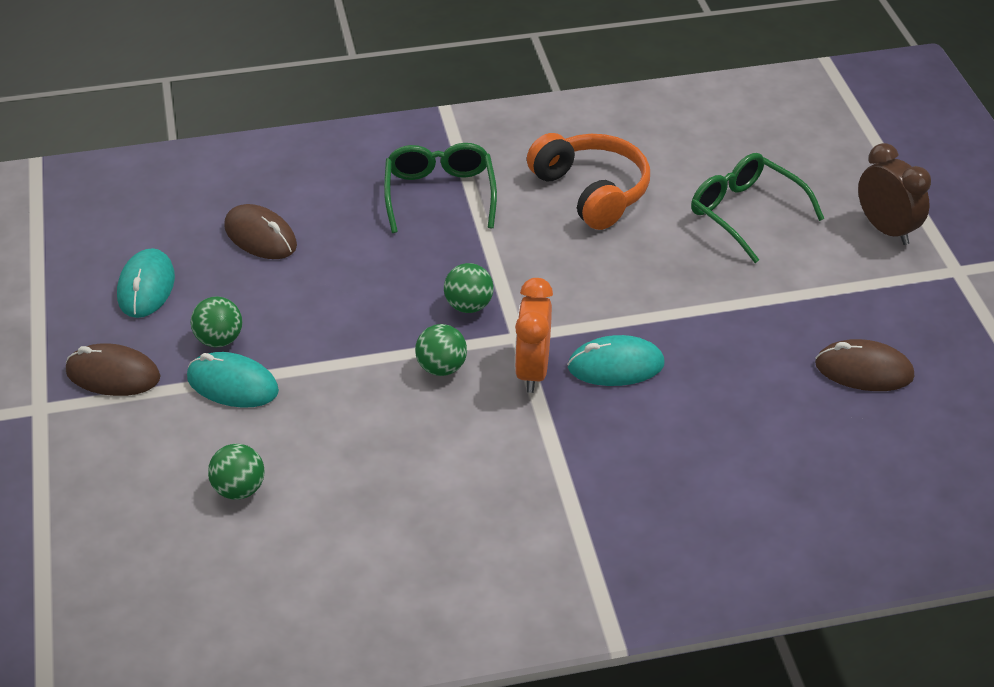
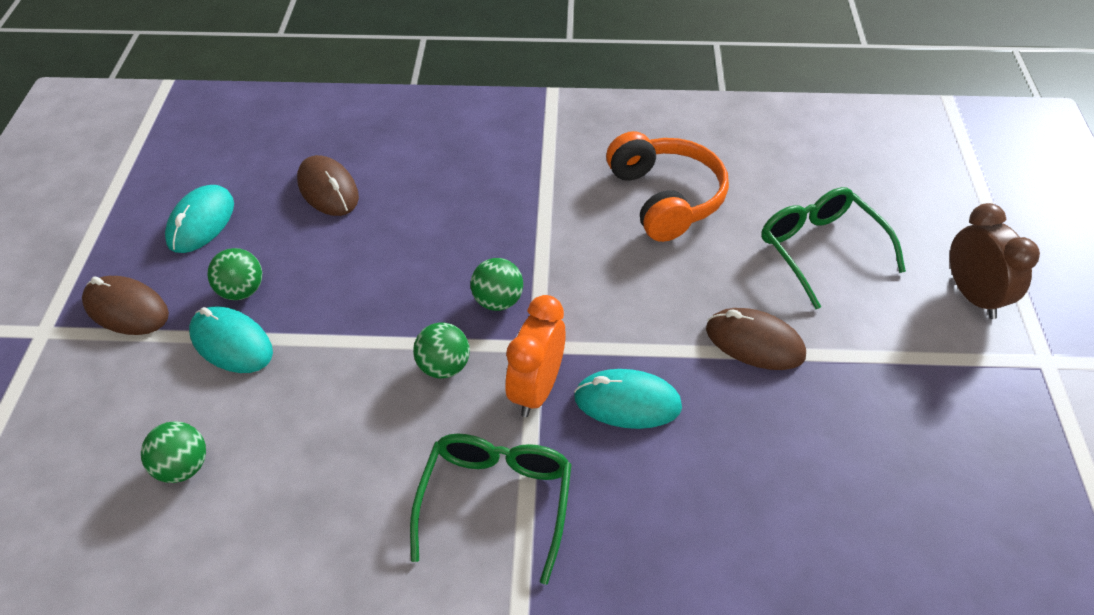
camera: 15 degrees right, 5 degrees up
(440, 194) = (514, 176): green glasses -> green glasses (496, 502)
(863, 370) = (909, 467): brown mouse -> brown mouse (754, 343)

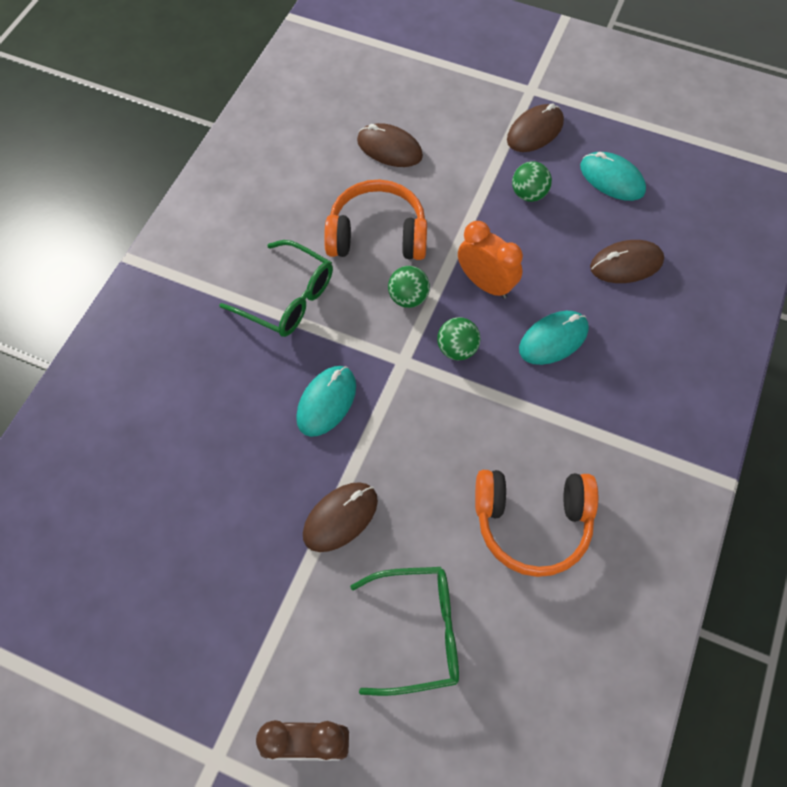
camera: 110 degrees right, 15 degrees up
(182, 467) = (389, 148): green ball -> brown mouse
(231, 343) = (480, 183): turquoise mouse -> turquoise mouse (553, 339)
(352, 431) = (377, 235): none -> orange headphones
(536, 390) = (363, 348): orange clock -> orange clock (485, 284)

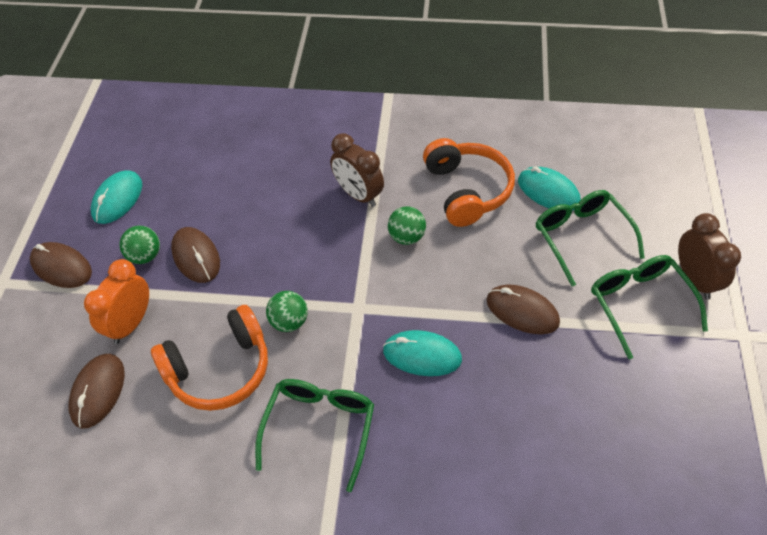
camera: 105 degrees left, 10 degrees down
(301, 654) = (639, 304): none -> green glasses
(377, 235) = (219, 369): orange headphones -> orange headphones turned 105 degrees counterclockwise
(457, 349) = (333, 271): green ball -> green ball (406, 237)
(485, 284) = (257, 266): orange clock -> orange clock (131, 324)
(553, 339) = (302, 208): turquoise mouse -> turquoise mouse (548, 192)
(558, 400) = (358, 195): none -> brown clock
(626, 264) = (212, 175): brown mouse -> brown mouse (196, 257)

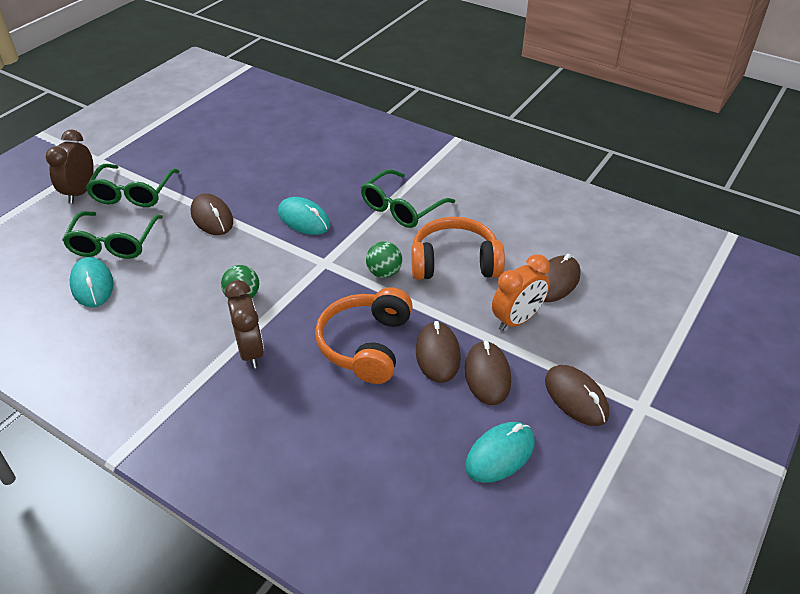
camera: 155 degrees left, 10 degrees down
(145, 256) = (487, 375): green ball -> brown mouse
(467, 190) = (154, 314): orange headphones -> orange headphones (366, 345)

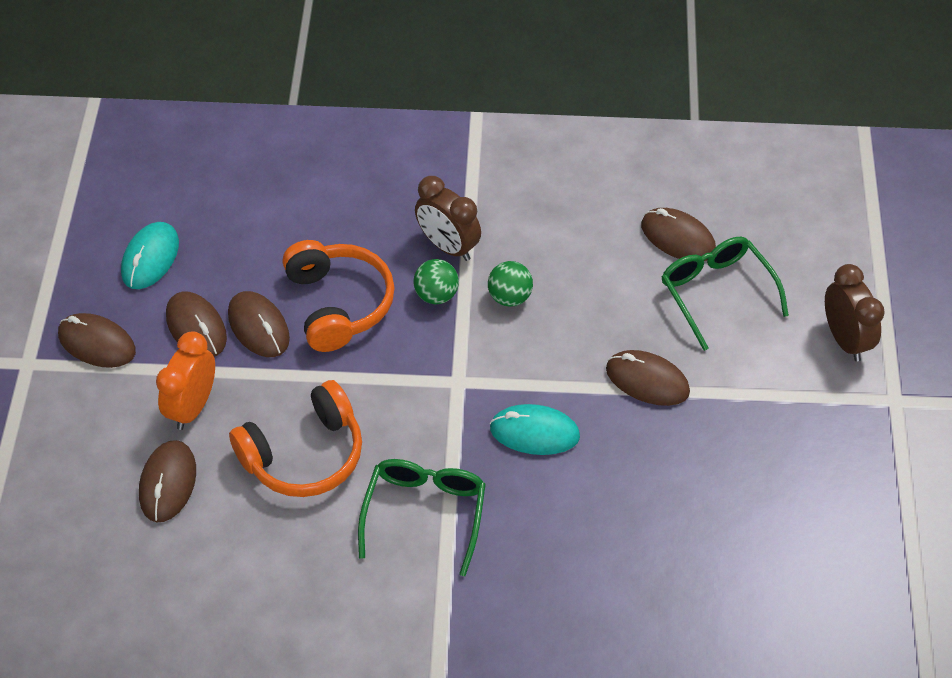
camera: 150 degrees right, 10 degrees up
(92, 285) = (678, 238): turquoise mouse -> brown mouse
(133, 193) = (781, 369): green glasses -> none
(384, 273) = (379, 399): green ball -> green ball (436, 295)

